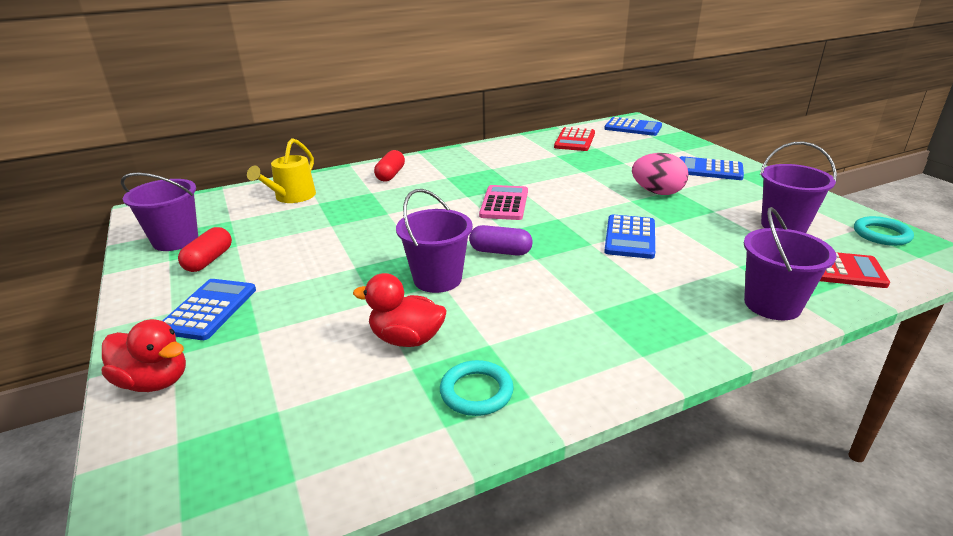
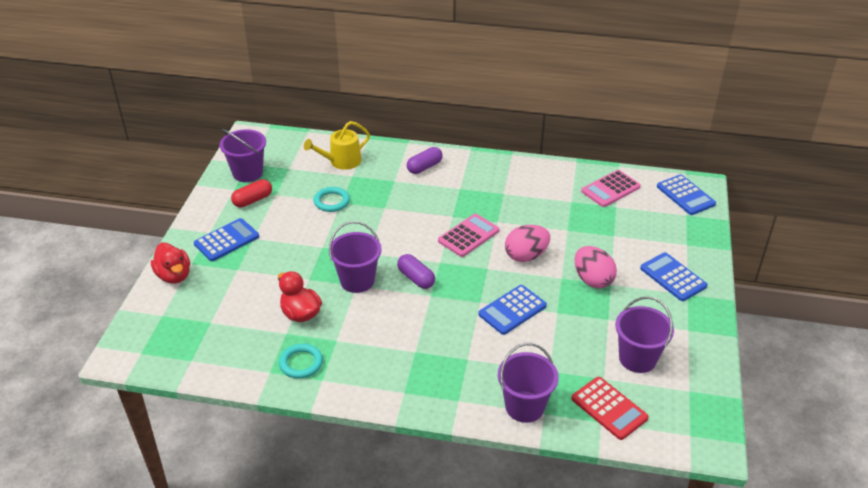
camera: 35 degrees right, 10 degrees up
(390, 175) = (424, 167): red capsule -> purple capsule
(574, 140) = (610, 189): red calculator -> pink calculator
(577, 198) = (526, 256): none -> pink egg
(881, 234) = (698, 405): turquoise ring -> turquoise ring (332, 201)

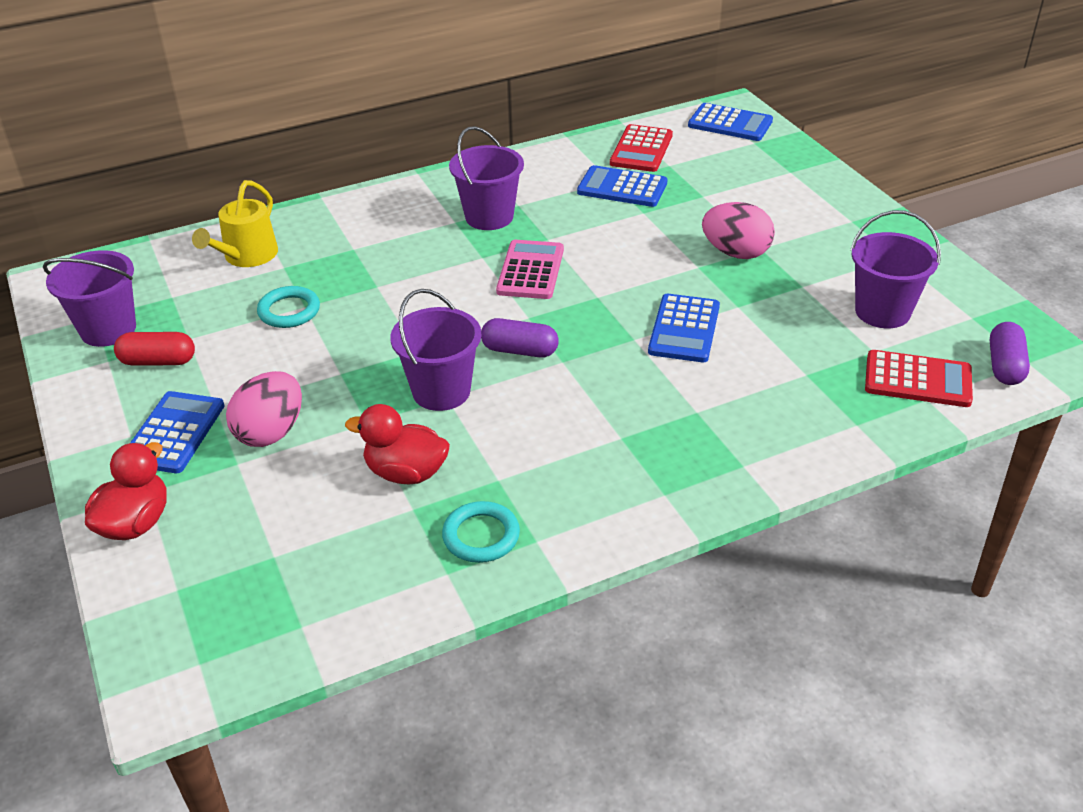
camera: 35 degrees left, 0 degrees up
(174, 276) = (135, 523): red duck -> red duck turned 90 degrees counterclockwise
(253, 200) = (158, 361): red capsule -> red capsule turned 75 degrees clockwise
(424, 167) = (378, 216): purple capsule -> purple capsule (1004, 366)
(524, 407) = (827, 429): purple bucket -> purple bucket (489, 217)
(526, 256) = (628, 262): pink egg -> pink egg (271, 432)
(610, 189) = (641, 149): pink calculator -> red calculator
(673, 277) = (817, 211): blue calculator -> blue calculator (622, 188)

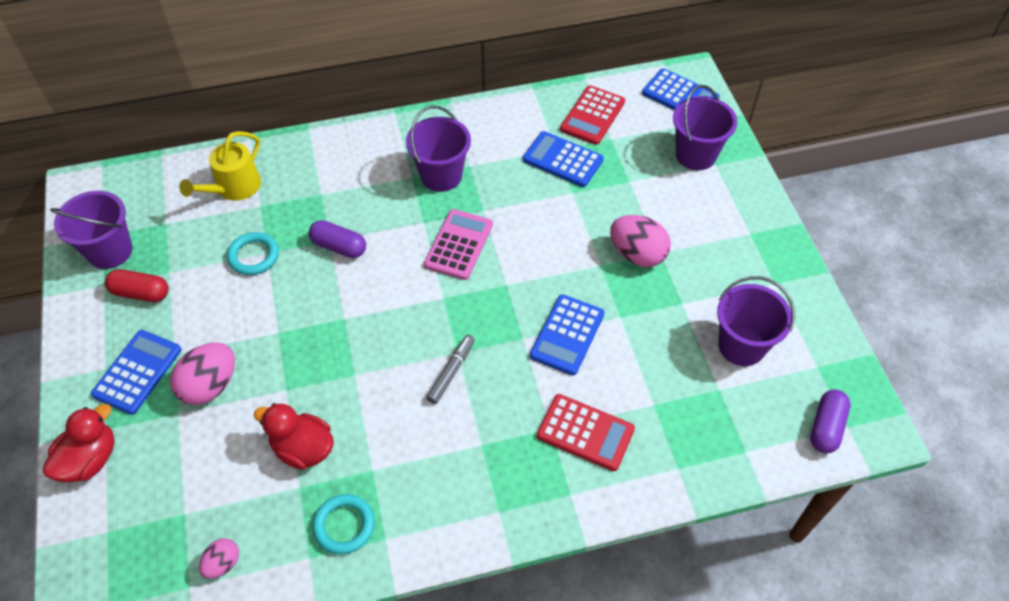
camera: 10 degrees right, 15 degrees up
(338, 596) = (223, 563): none -> pink egg
(441, 391) = (352, 367): purple bucket -> purple bucket (695, 155)
(519, 350) = (426, 334): purple capsule -> purple capsule (339, 246)
(561, 379) = (451, 372): none -> grey marker
(917, 380) = (745, 429): red calculator -> red calculator (585, 433)

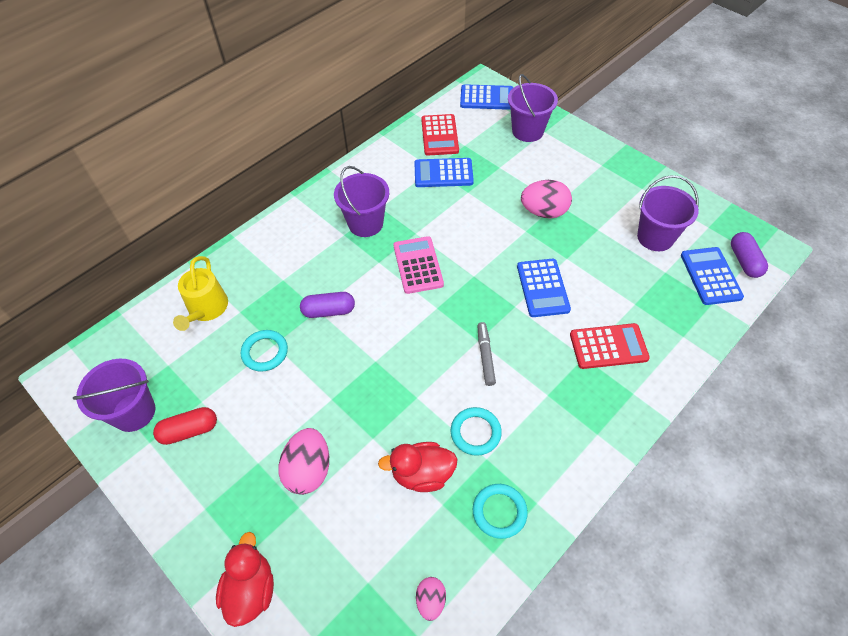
camera: 30 degrees left, 0 degrees up
(137, 372) = (237, 495): blue calculator -> blue calculator (710, 276)
(382, 440) = (475, 432): none -> turquoise ring

